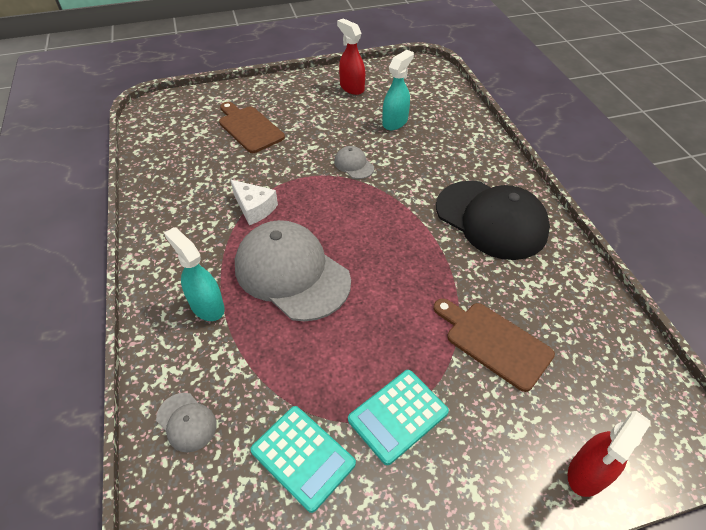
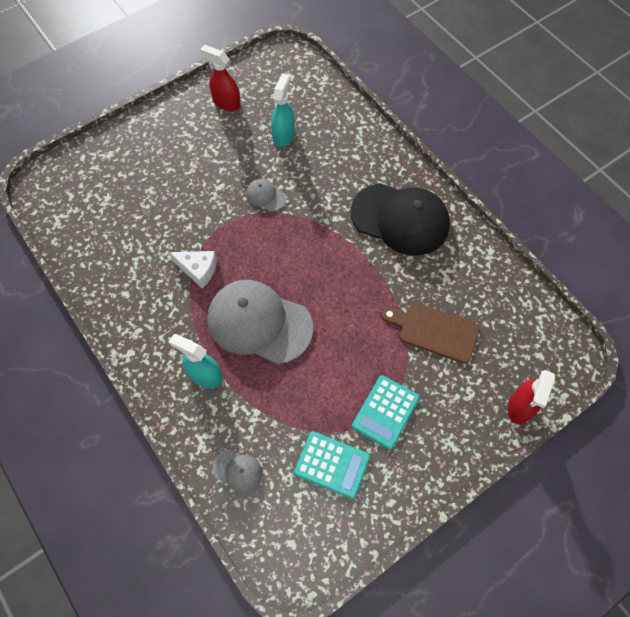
camera: 20 degrees left, 15 degrees up
(249, 128) = (149, 181): brown cutting board -> none

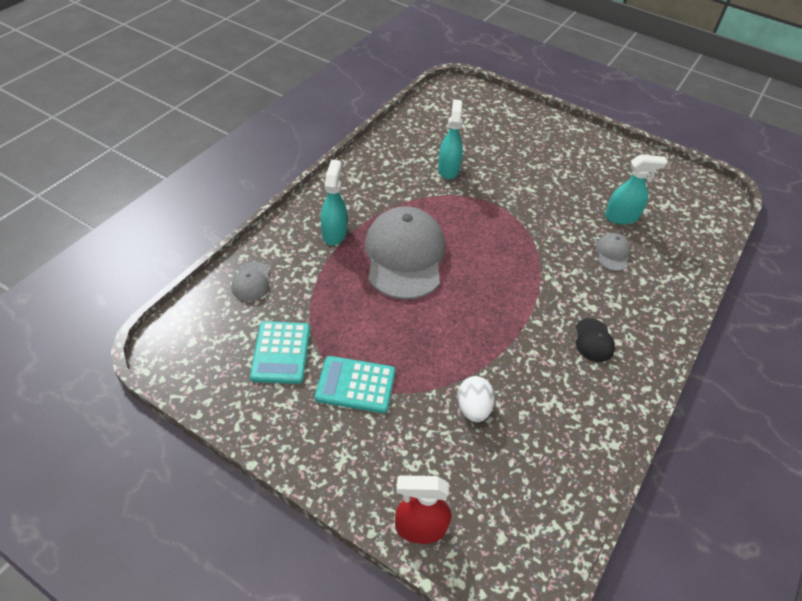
camera: 65 degrees right, 15 degrees down
(162, 242) = (448, 169): none -> turquoise spray bottle
(198, 270) = (435, 199): white cheese -> none
(226, 103) = (623, 167): red spray bottle -> none
(265, 196) = (542, 223): grey cap -> grey cap (612, 253)
(400, 219) = (593, 340): black cap -> black cap, size x0.43
(434, 331) = (473, 408): brown cutting board -> white egg

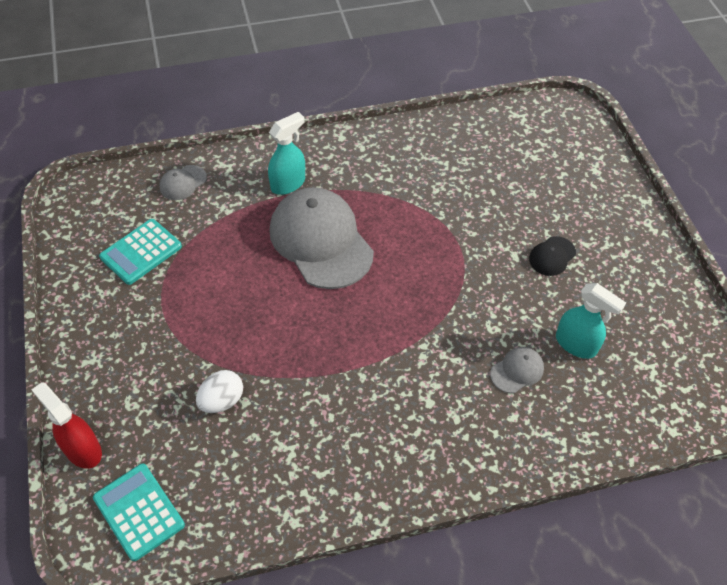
camera: 45 degrees right, 5 degrees up
(355, 385) = (162, 315): turquoise calculator -> turquoise calculator (139, 511)
(404, 256) = (321, 241): grey cap -> grey cap turned 75 degrees counterclockwise
(448, 169) = (457, 188): turquoise spray bottle -> none
(593, 340) = (391, 430): black cap -> black cap (552, 256)

